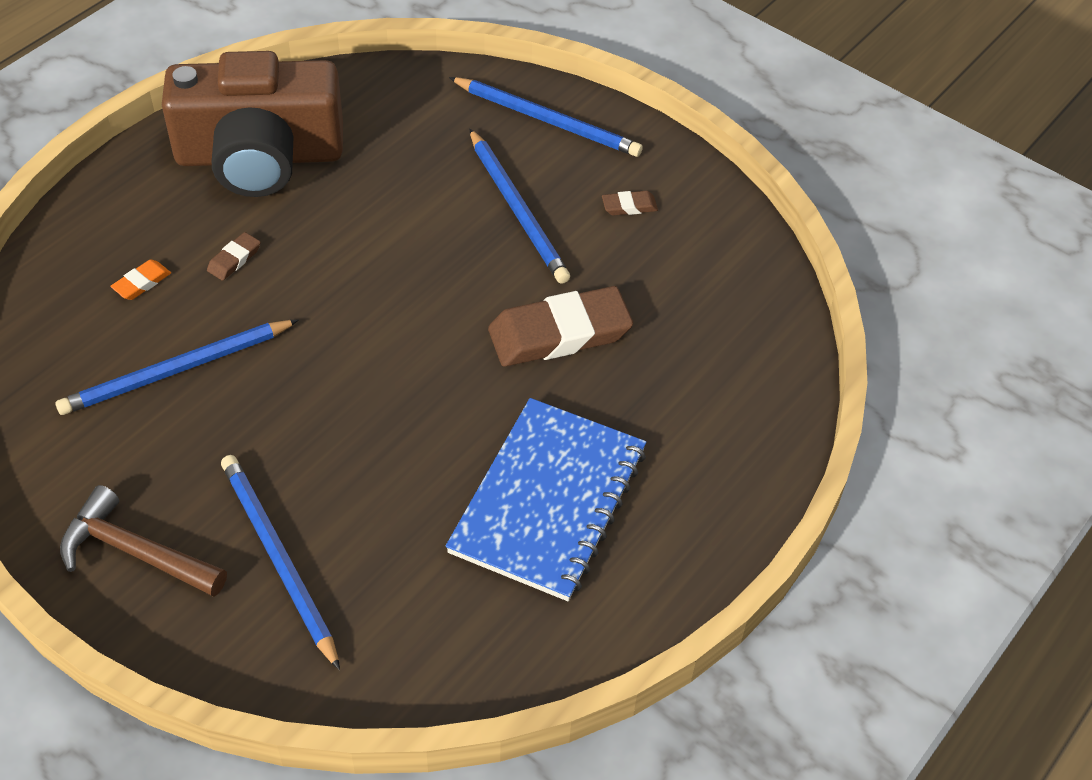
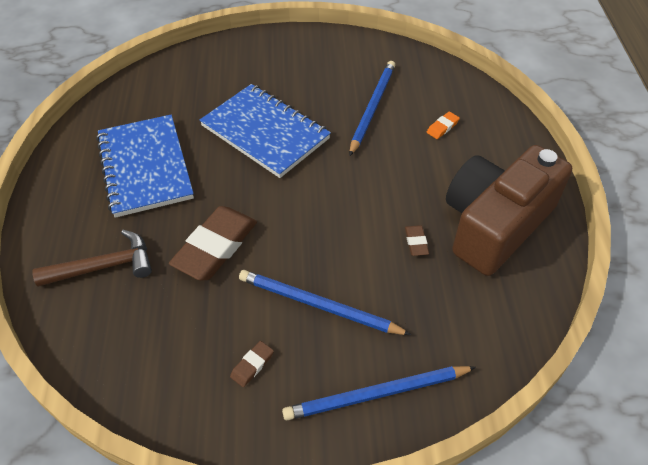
camera: 140 degrees right, 0 degrees up
(136, 552) = (295, 51): brown hammer -> brown hammer (103, 267)
(142, 283) = (442, 127): orange eraser -> orange eraser turned 45 degrees clockwise
(234, 259) = (421, 165): brown eraser -> brown eraser (416, 242)
(278, 558) = (240, 80): blue pencil -> none
(348, 438) = (265, 132): none -> blue notebook

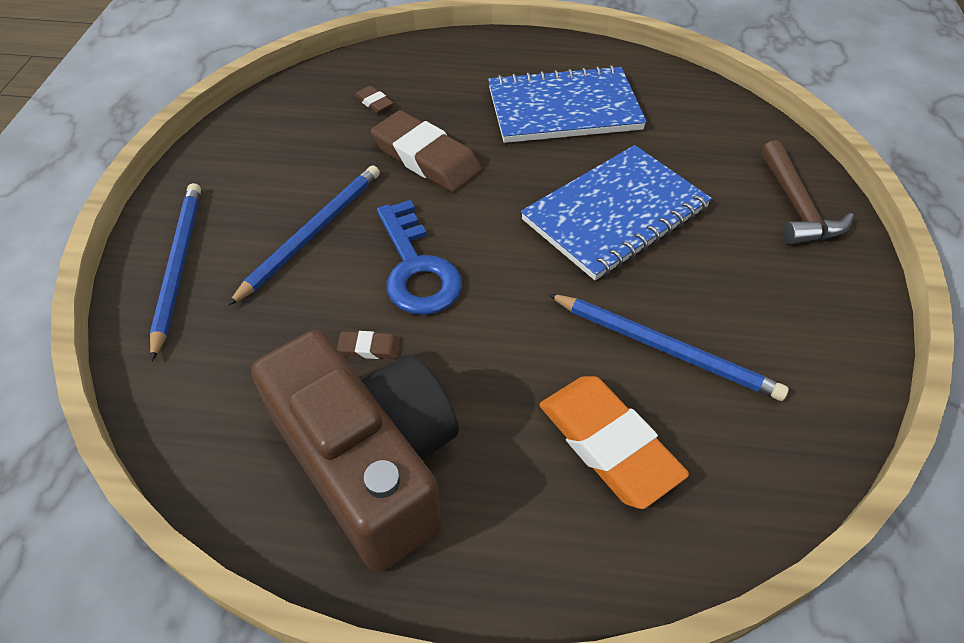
camera: 100 degrees right, 0 degrees up
(103, 267) = (426, 82): brown hammer -> brown hammer (796, 206)
(252, 365) = (264, 175): brown eraser -> brown eraser (374, 102)
(340, 230) = (416, 268): none -> blue key
(442, 127) = (608, 444): orange eraser -> orange eraser, size x2.33

